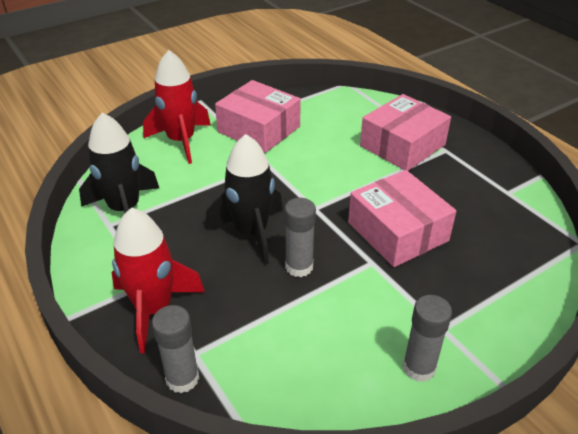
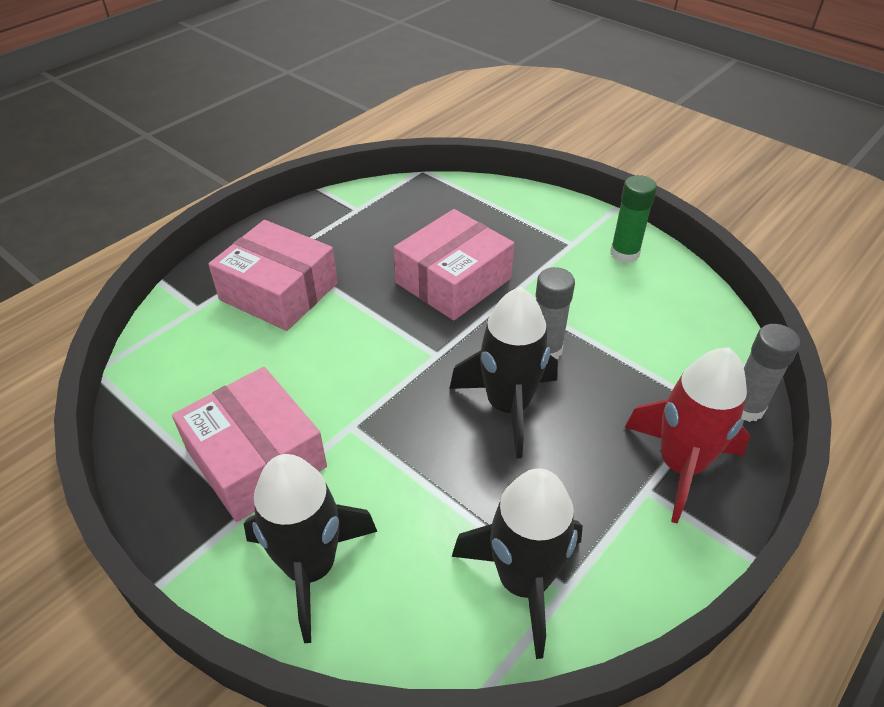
camera: 105 degrees left, 5 degrees up
(181, 141) = (311, 567): red rocket -> black rocket
(259, 129) = (256, 458): pink box -> pink box turned 60 degrees counterclockwise
(419, 368) = (624, 253): grey glue stick -> green glue stick

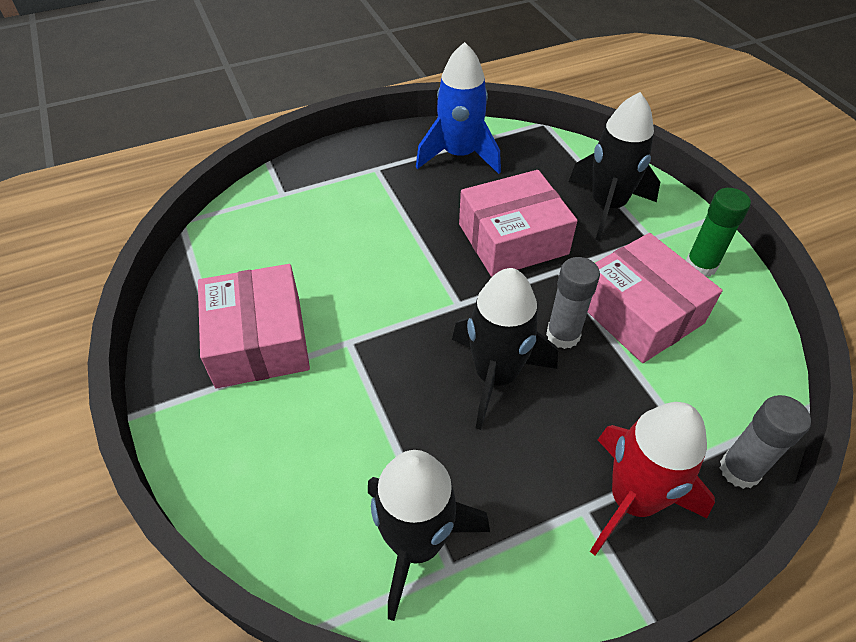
camera: 25 degrees right, 5 degrees up
(279, 291) = (355, 200): pink box -> pink box (639, 312)
(311, 567) = (250, 451): black rocket -> black rocket (607, 206)
(359, 220) = (459, 155): none -> blue rocket

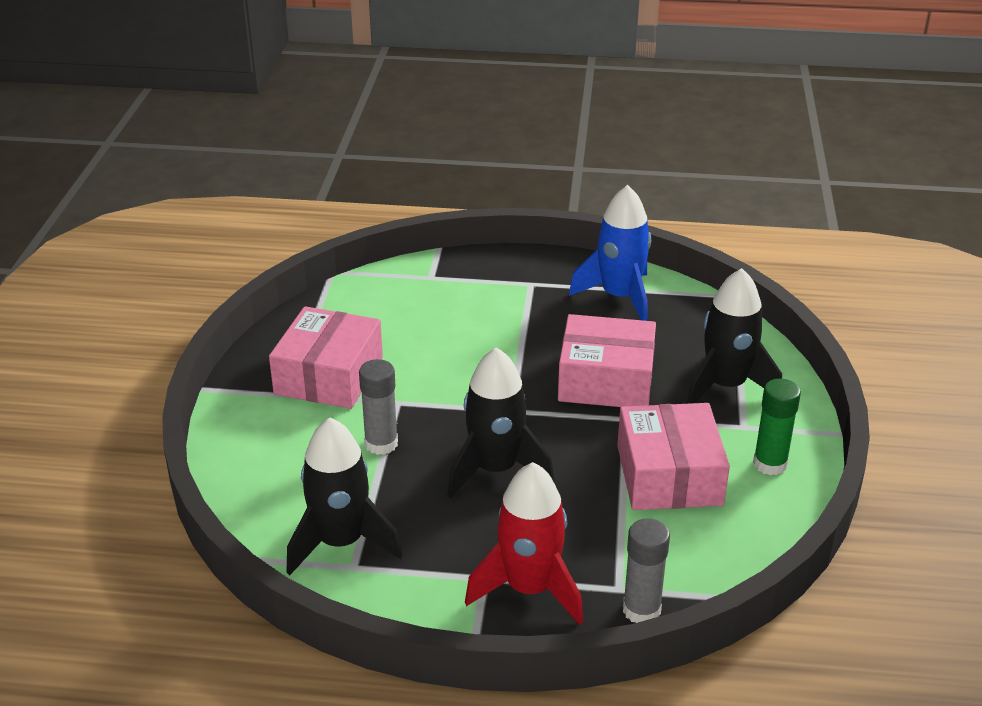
camera: 30 degrees right, 15 degrees down
(563, 335) = (581, 464): grey glue stick -> grey glue stick (381, 444)

